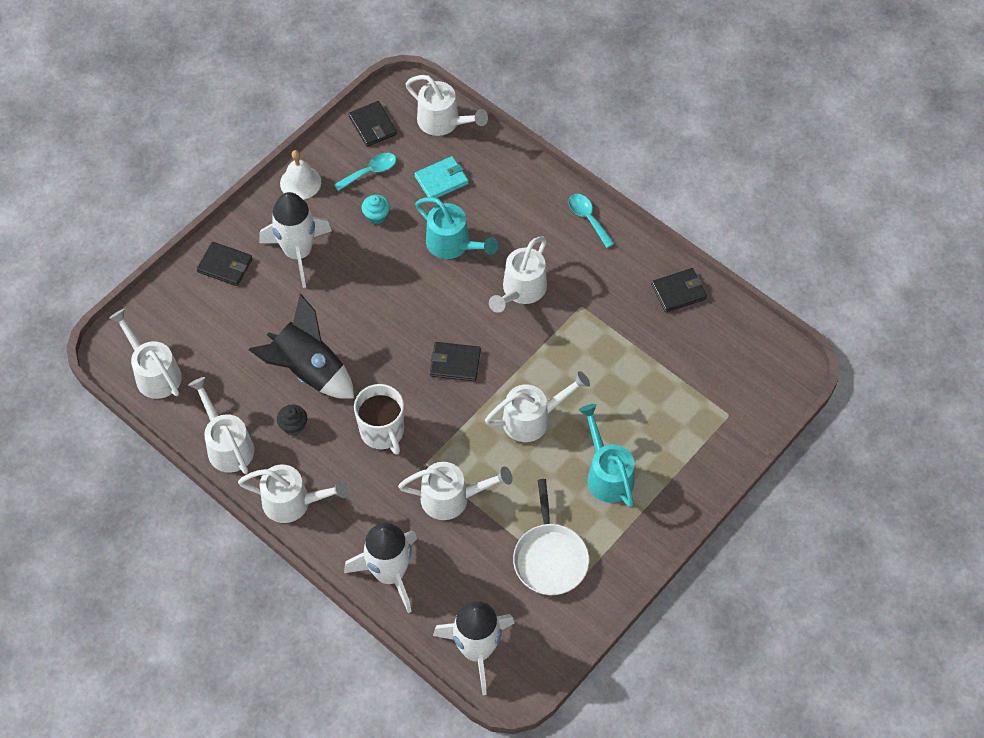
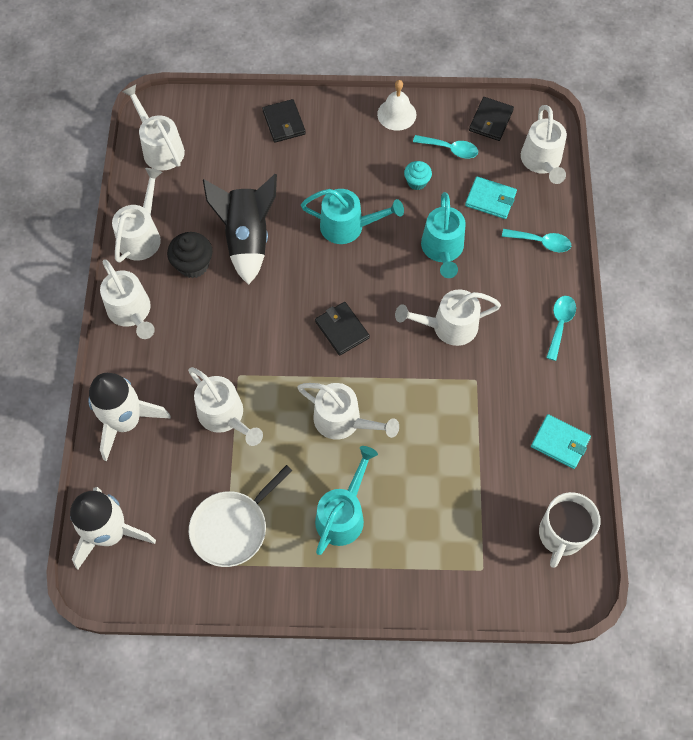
camera: 50 degrees right, 5 degrees up
(154, 372) = (160, 148): white watering can -> white watering can turned 45 degrees counterclockwise
(293, 426) = (193, 265): black cupcake -> black cupcake, size x1.55
(298, 253) = (337, 158): white rocket -> none
(369, 291) = (349, 226): none -> turquoise watering can
(382, 432) = (239, 325): white mug -> white mug (561, 534)
(510, 177) = (541, 242): none -> turquoise spoon
(678, 292) = (560, 442): black wallet -> turquoise wallet

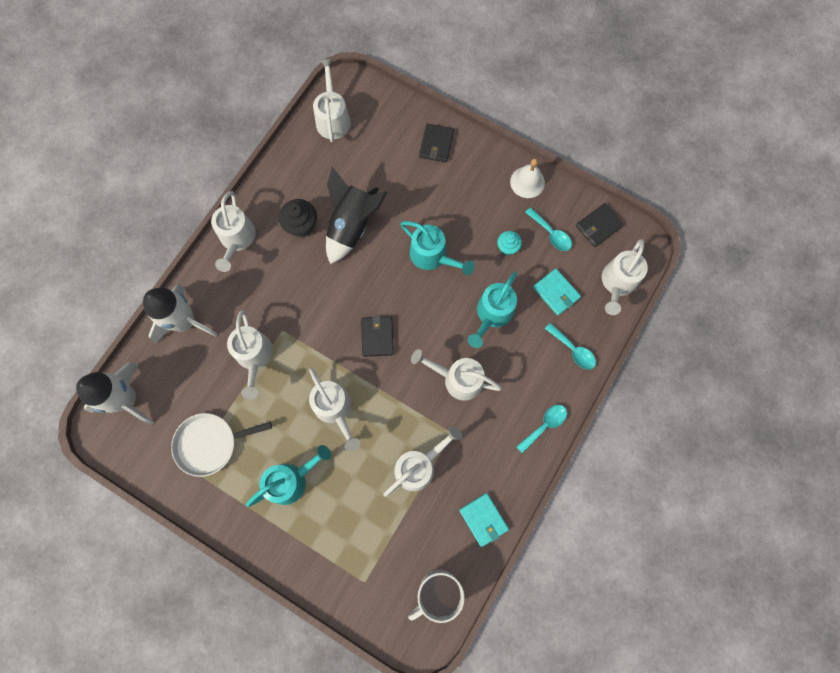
camera: 30 degrees right, 10 degrees up
(142, 235) = (279, 182): white watering can -> white watering can (419, 465)

